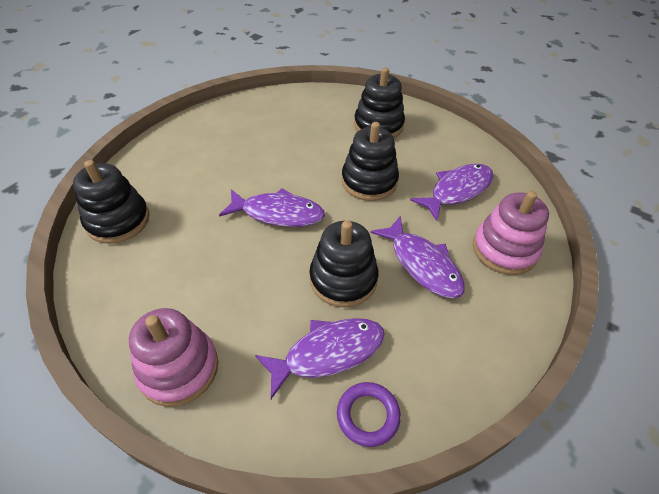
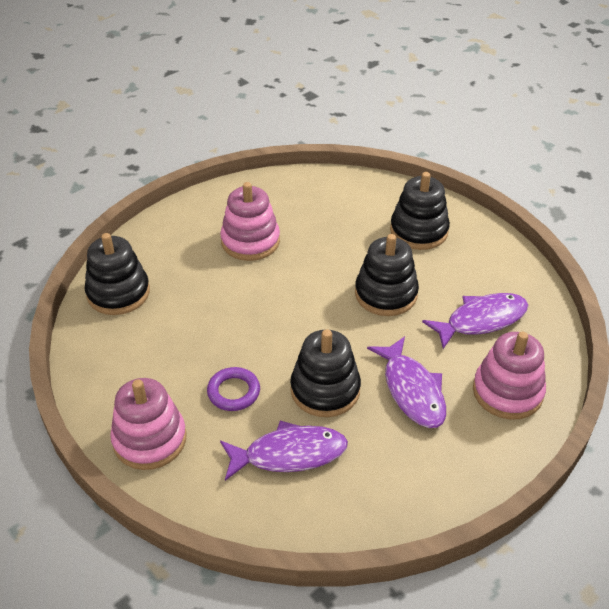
camera: 15 degrees right, 5 degrees down
(236, 154) = (250, 241): none -> pink stacking toy
(278, 213) = (278, 312): purple fish -> none
(368, 415) = (309, 513): purple ring -> purple ring (233, 392)

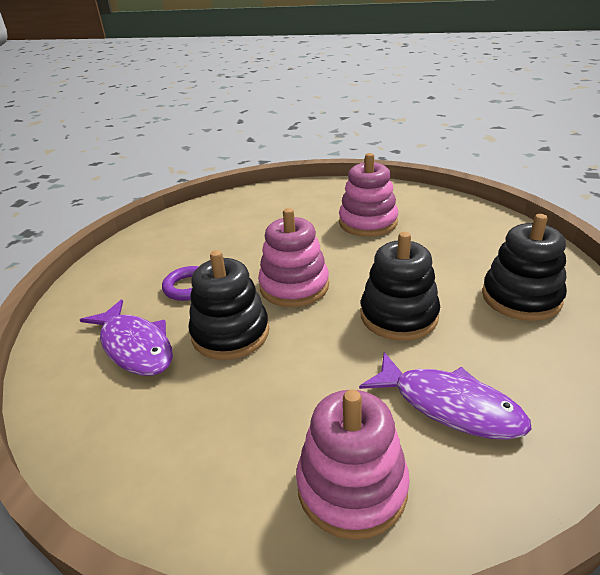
camera: 60 degrees right, 10 degrees down
(118, 293) = (248, 202): black stacking toy -> none
(150, 439) = (113, 273): pink stacking toy -> pink stacking toy (294, 286)
(412, 390) = (279, 393): purple fish -> none

